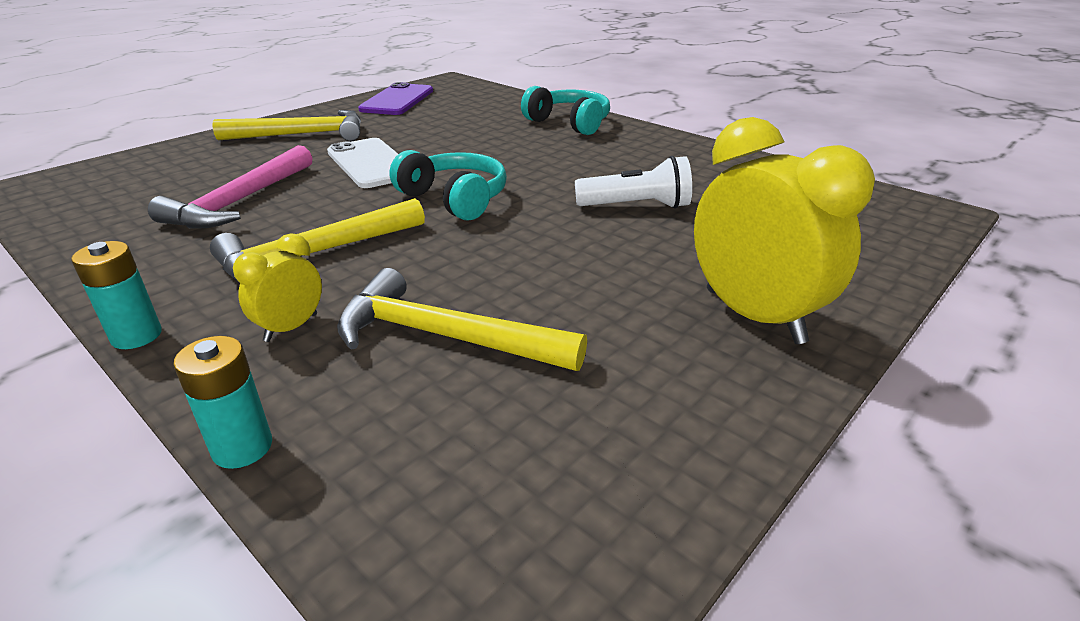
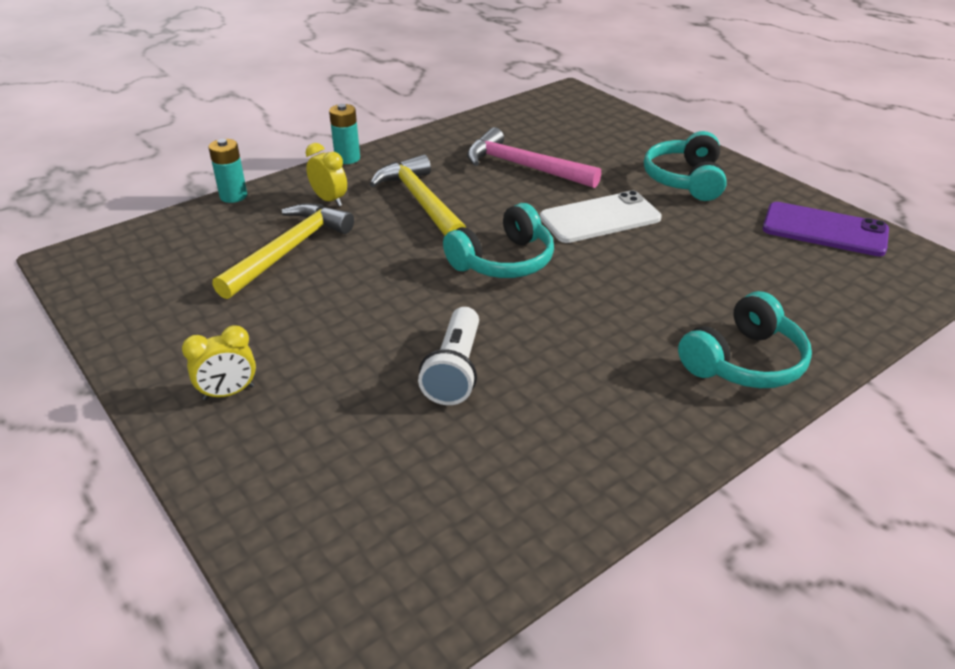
camera: 100 degrees right, 5 degrees up
(303, 135) = (685, 180): yellow hammer -> turquoise headphones
(753, 316) = (228, 393): yellow clock -> yellow clock, size x0.49

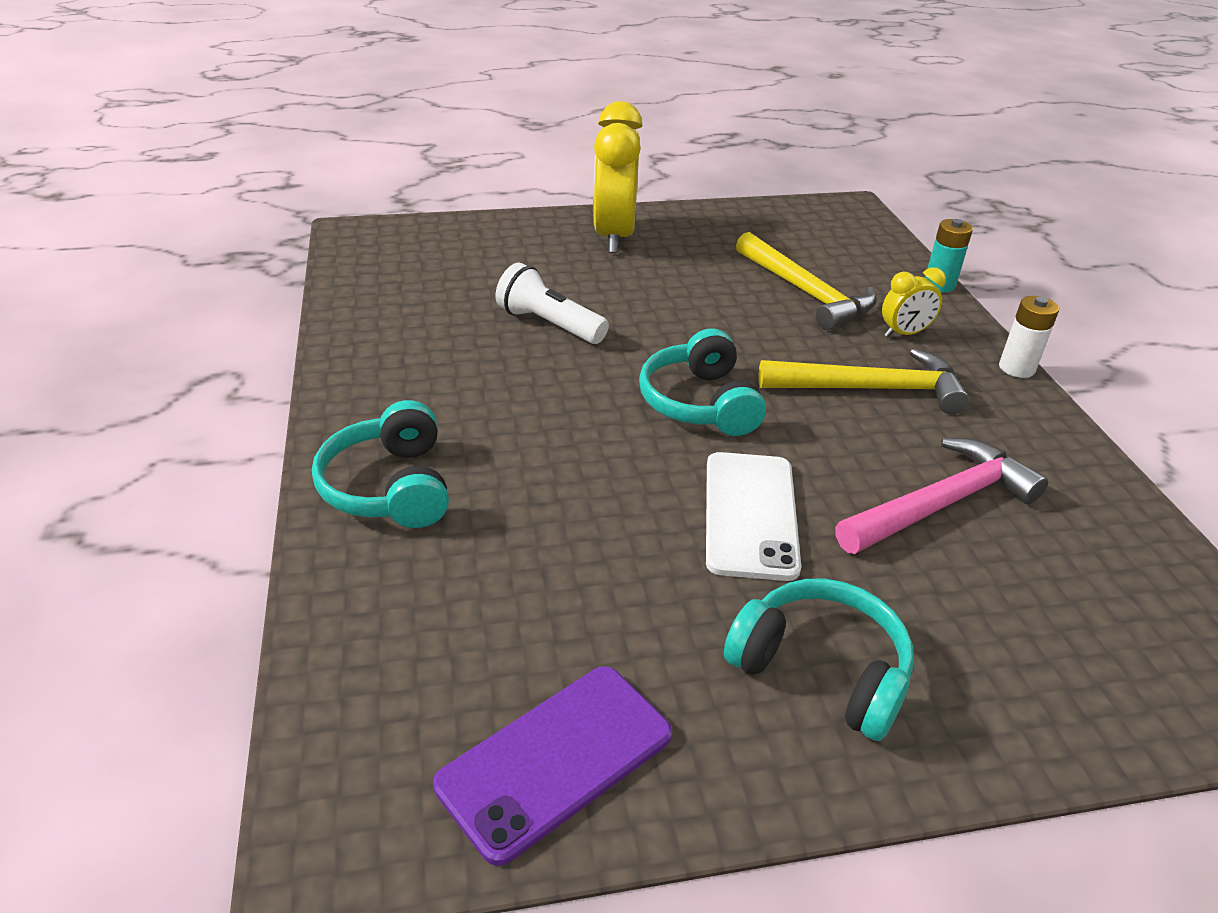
camera: 115 degrees right, 0 degrees up
(228, 393) = (614, 237): yellow clock -> yellow clock, size x2.03
(347, 158) = (1016, 368): turquoise battery -> white battery

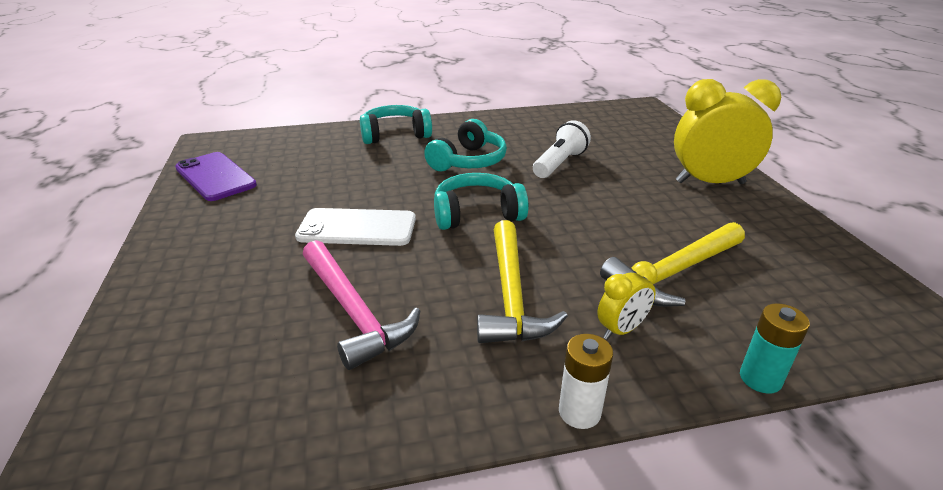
camera: 90 degrees right, 5 degrees down
(821, 670) = (225, 243): turquoise headphones -> turquoise headphones (468, 161)
(904, 334) = (621, 330): yellow clock -> yellow clock turned 105 degrees counterclockwise

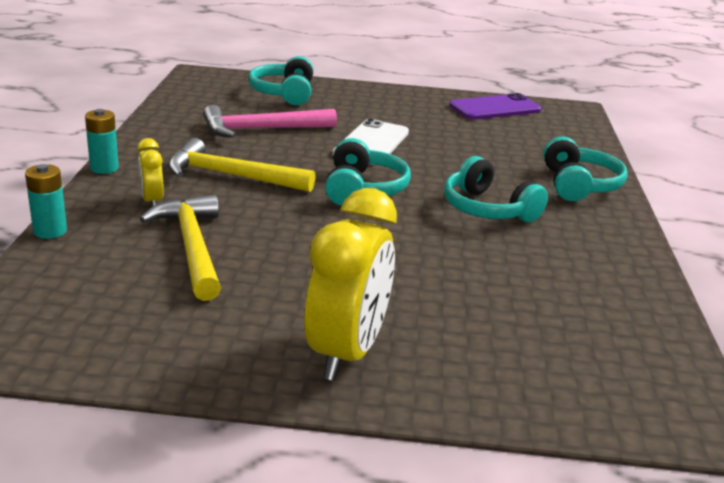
camera: 105 degrees right, 5 degrees down
(186, 331) = (284, 93): none -> turquoise headphones
(559, 163) = (459, 260): white flashlight -> none
(579, 412) = (104, 168): white battery -> turquoise battery

